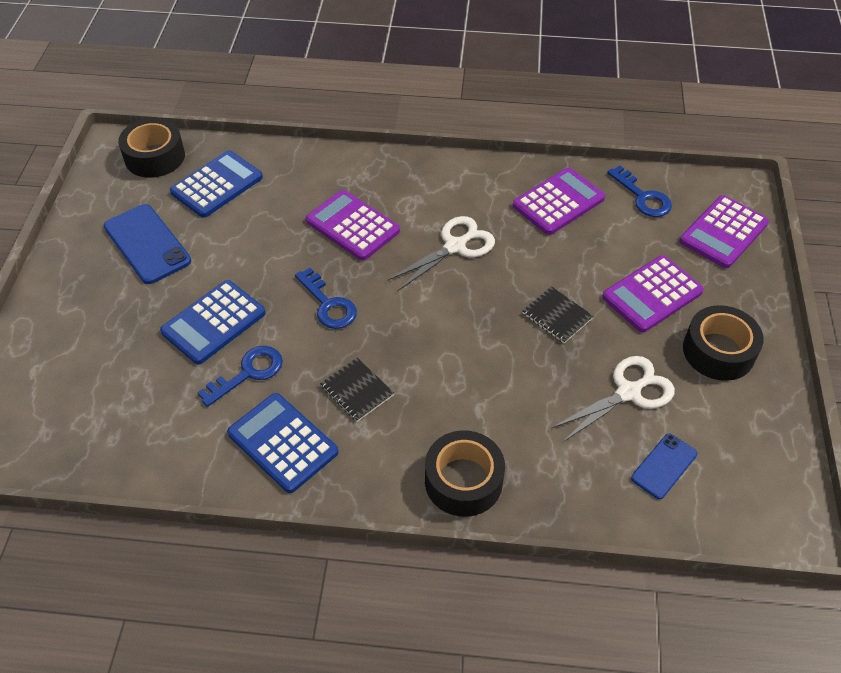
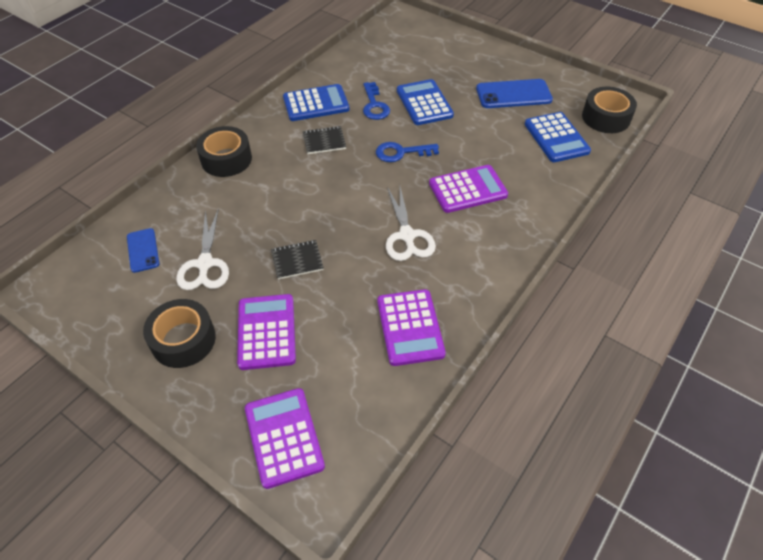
camera: 120 degrees right, 0 degrees up
(643, 197) = (373, 398): blue key -> none

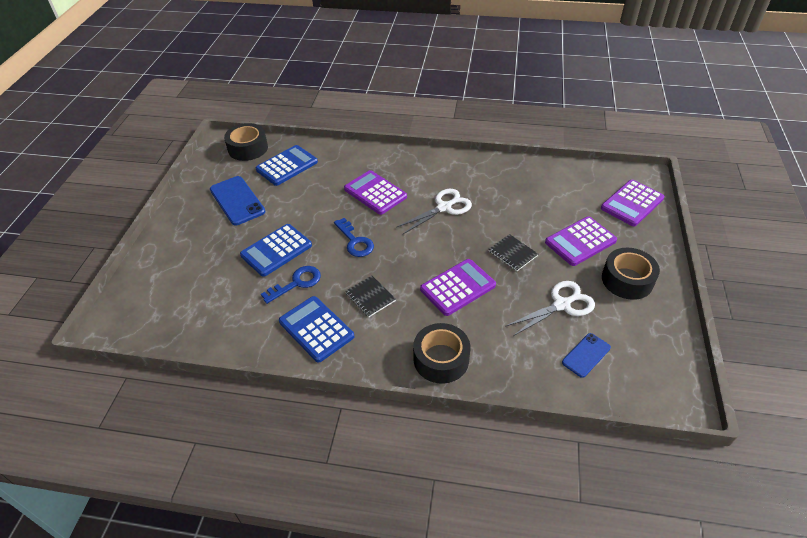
camera: 115 degrees left, 5 degrees down
(410, 327) = (516, 181): purple calculator -> purple calculator (457, 287)

